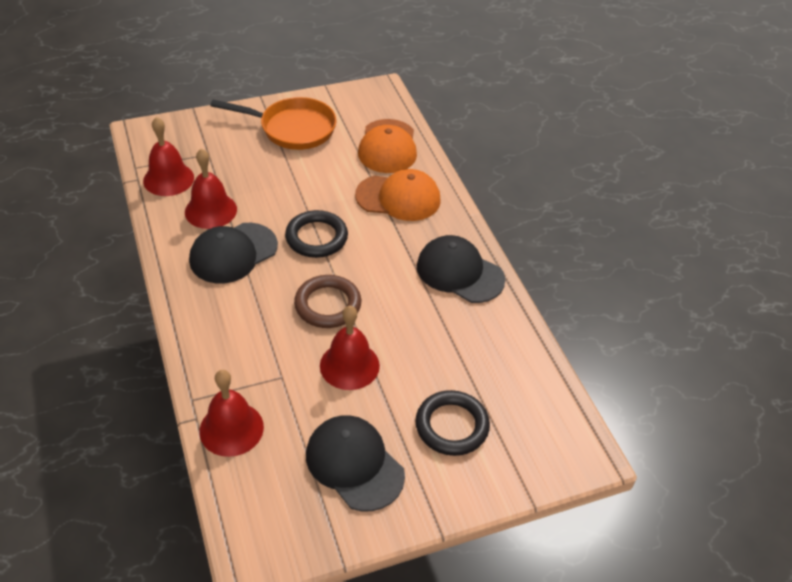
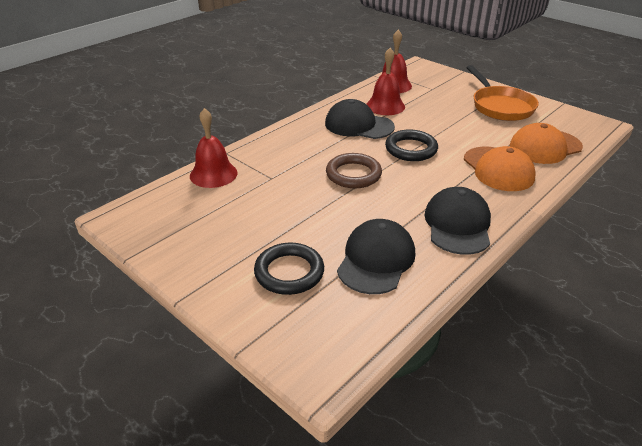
camera: 65 degrees right, 10 degrees down
(349, 365) = (306, 202): red bell -> none
(354, 464) = (217, 234): black cap -> black cap (376, 260)

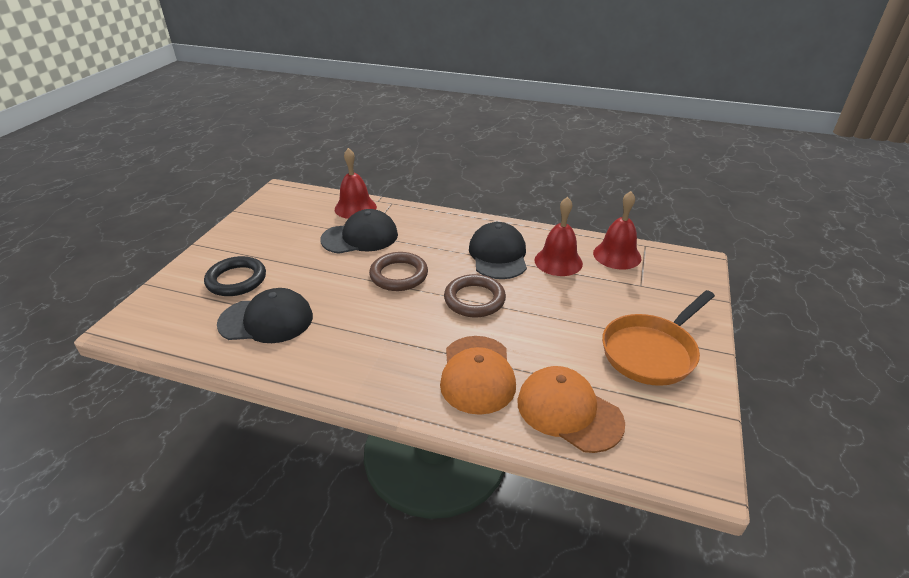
camera: 65 degrees right, 0 degrees up
(411, 149) = (474, 299): black ring -> brown ring
(458, 224) = (343, 361): black cap -> black cap (360, 237)
(498, 169) = (477, 374): orange cap -> orange cap turned 45 degrees counterclockwise

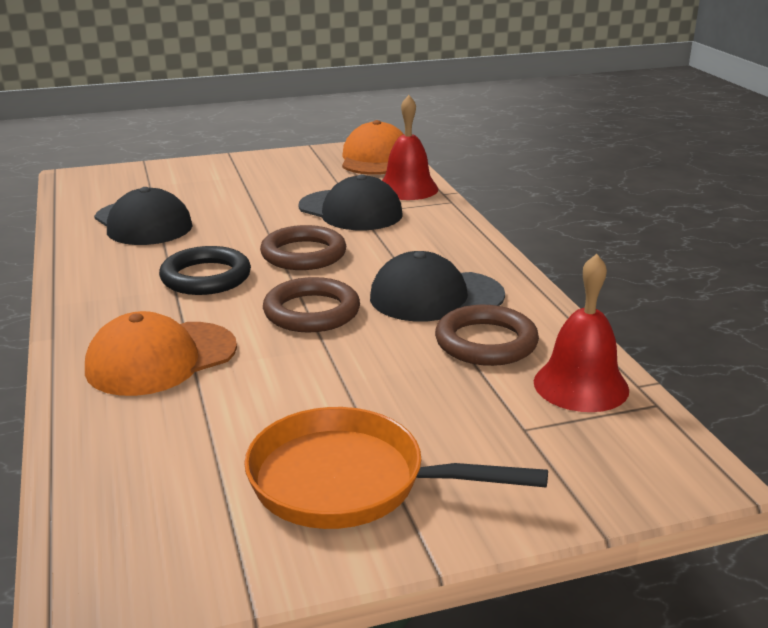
camera: 55 degrees right, 10 degrees down
(236, 280) = (193, 188): black ring -> black ring (206, 277)
(498, 255) = (436, 296): black cap -> black cap turned 150 degrees counterclockwise
(558, 261) = (486, 342): red bell -> brown ring
(568, 411) = (142, 443): orange cap -> orange cap (375, 159)

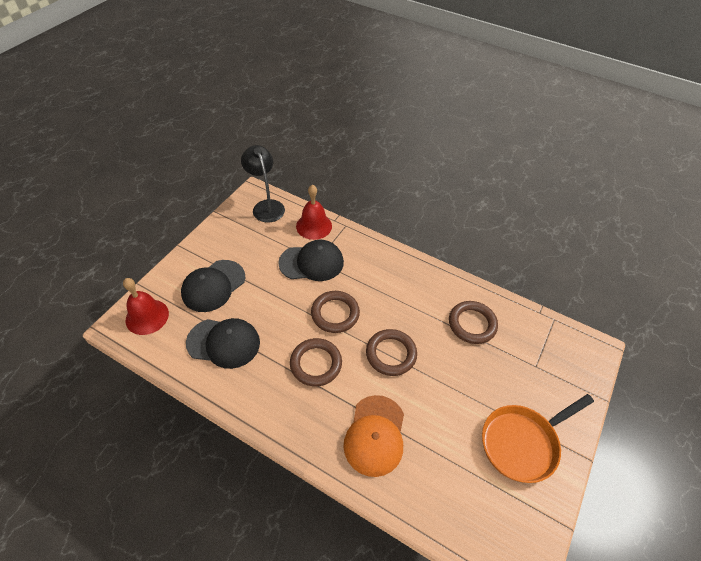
camera: 45 degrees left, 25 degrees up
(206, 277) = (316, 364): black ring -> brown ring
(375, 159) = (266, 206): orange cap -> black lamp
(436, 296) = (422, 306): black cap -> black cap (213, 286)
(581, 385) = (525, 326): red bell -> red bell (147, 316)

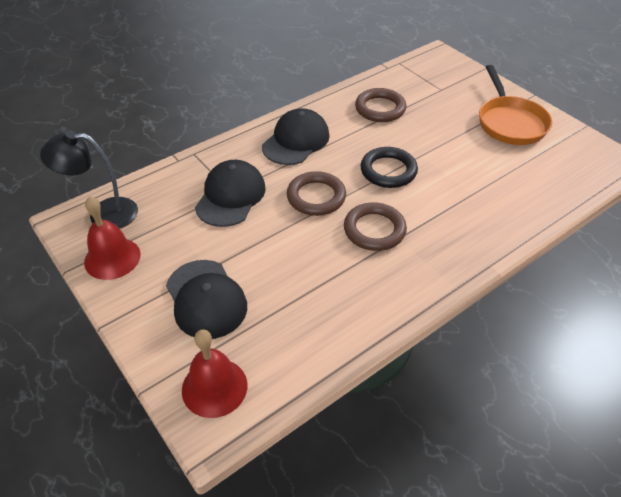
camera: 65 degrees left, 5 degrees down
(224, 343) = (305, 307): black cap -> black cap (296, 141)
(314, 226) = (174, 179): red bell -> red bell (112, 258)
(375, 435) = (475, 209): orange cap -> none
(391, 354) = (388, 171): brown ring -> black ring

